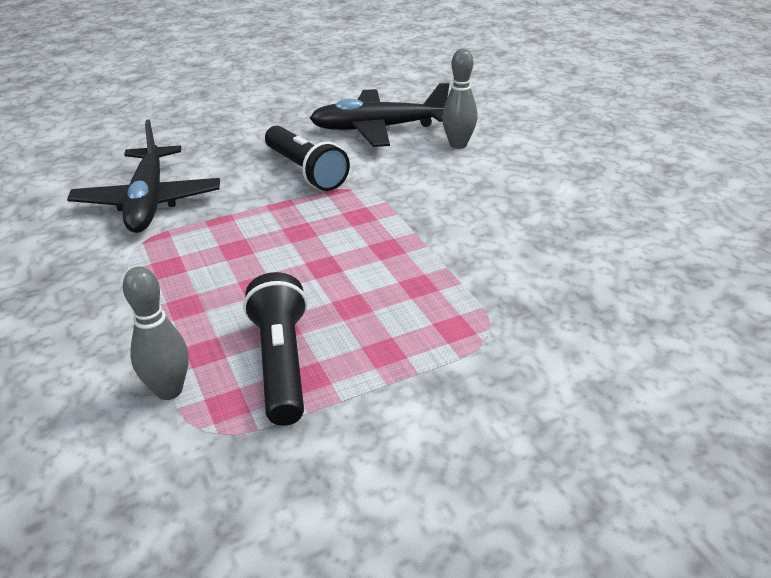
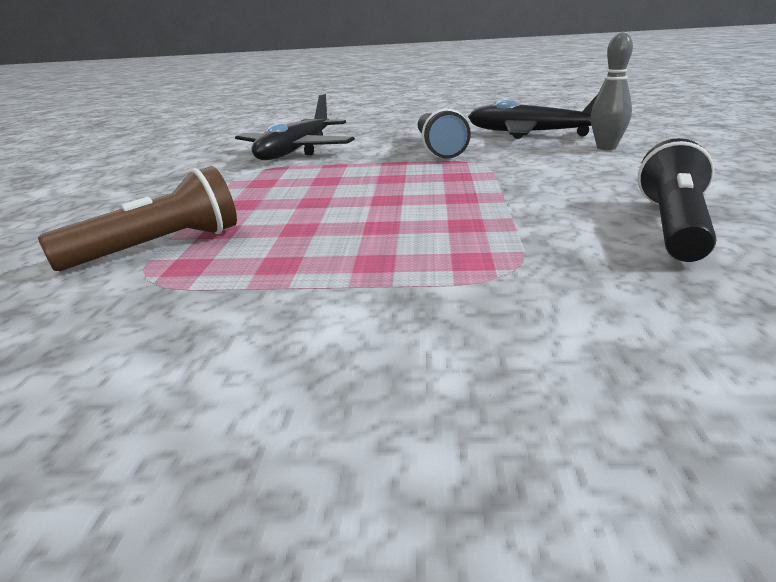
camera: 30 degrees right, 10 degrees down
(169, 390) = (158, 247): grey bowling pin -> brown flashlight
(281, 363) = (269, 250): black flashlight -> black flashlight (674, 226)

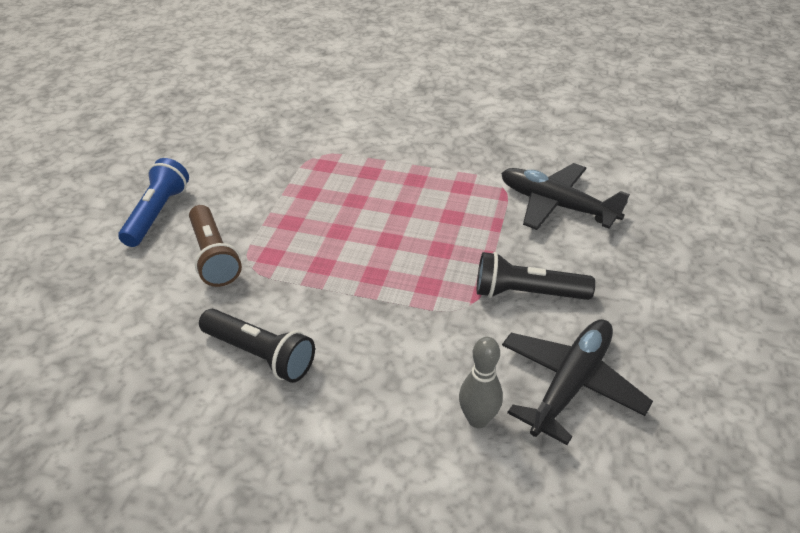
camera: 100 degrees right, 15 degrees up
(158, 247) = (356, 154): brown flashlight -> brown flashlight (214, 256)
(411, 448) = (157, 214): none -> blue flashlight

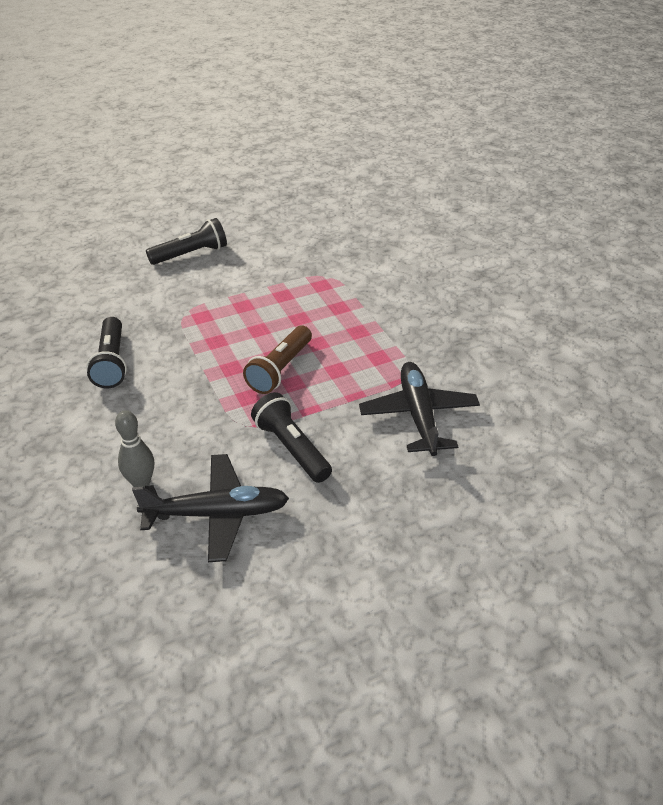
camera: 50 degrees right, 0 degrees up
(157, 214) = (191, 254): blue flashlight -> black flashlight
(214, 256) = (176, 296): brown flashlight -> brown flashlight (280, 369)

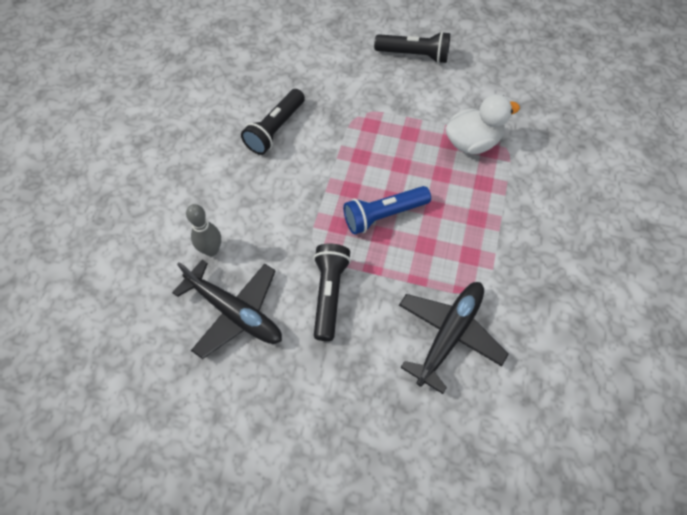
camera: 40 degrees right, 20 degrees up
(280, 369) = (383, 215): brown flashlight -> blue flashlight
(302, 287) = (472, 142): none -> white duck

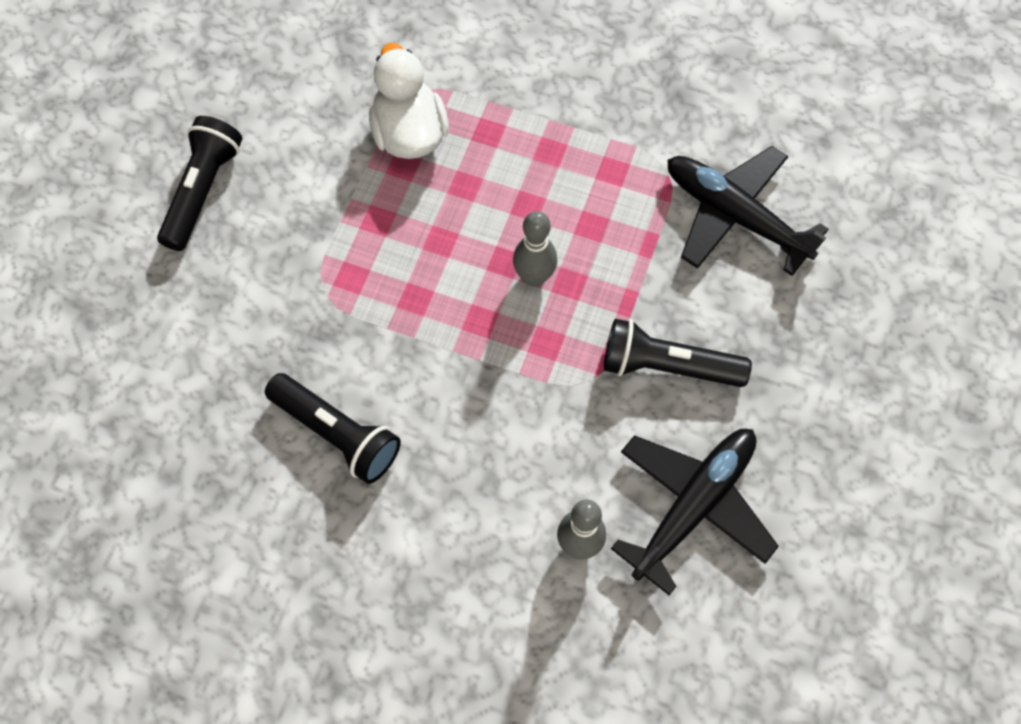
camera: 85 degrees left, 5 degrees up
(383, 215) = (534, 277): blue flashlight -> grey bowling pin

